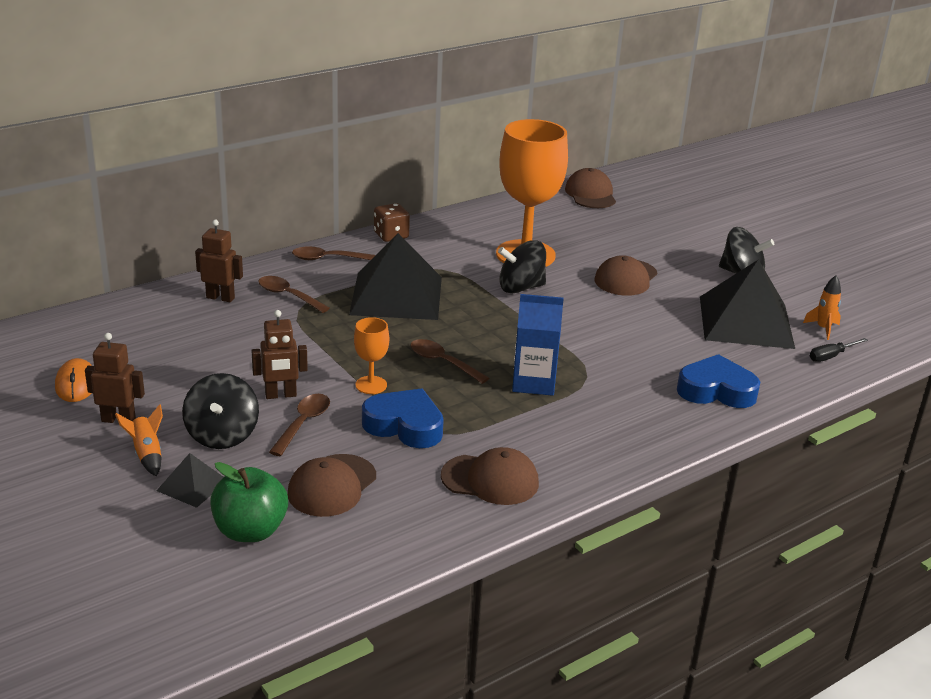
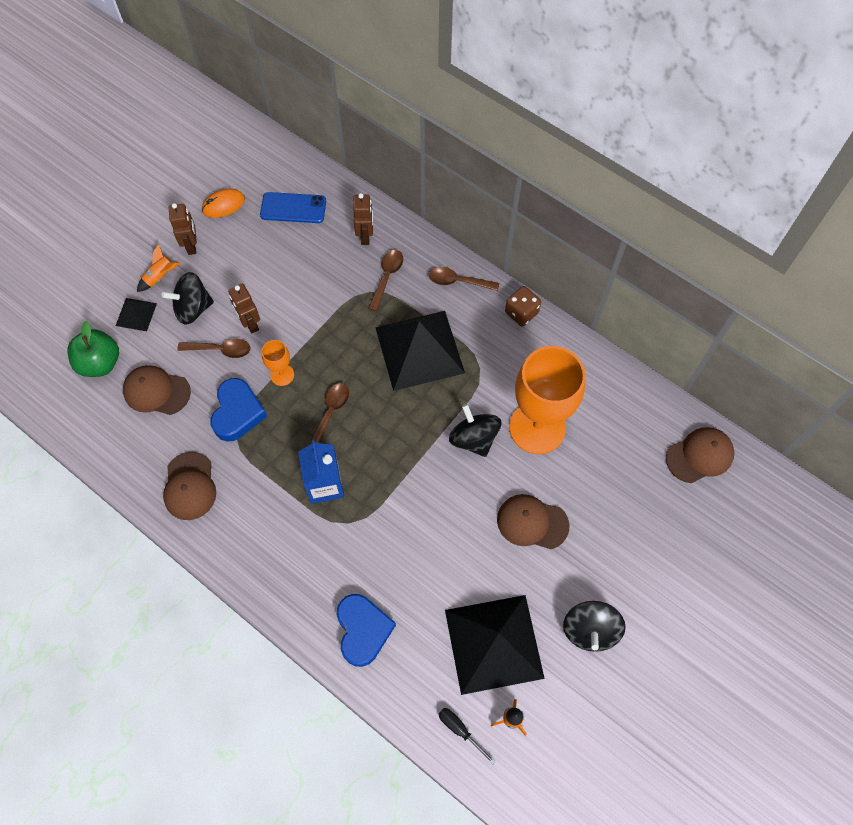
camera: 75 degrees right, 35 degrees up
(134, 335) = (293, 208): none -> blue phone
(327, 259) = (458, 281): brown spoon -> brown spoon turned 60 degrees counterclockwise

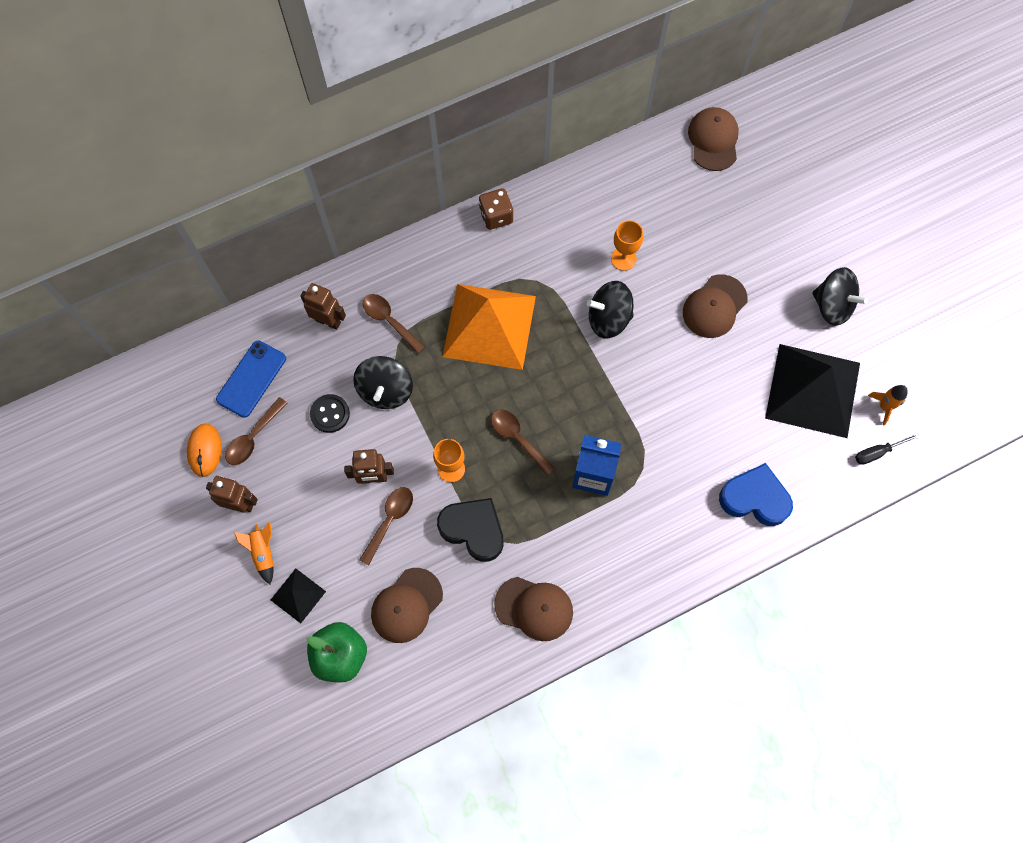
camera: 65 degrees left, 5 degrees up
(193, 308) = (323, 531): black spinning top -> black spinning top (385, 390)
(238, 413) = (473, 530): blue heart -> black heart
(289, 271) = (330, 414): none -> black button
(419, 349) = (489, 326): black pyramid -> orange pyramid
(458, 281) = (430, 257): brown spoon -> brown spoon (253, 437)
(537, 427) = (623, 259): orange goblet -> orange goblet, size x0.44

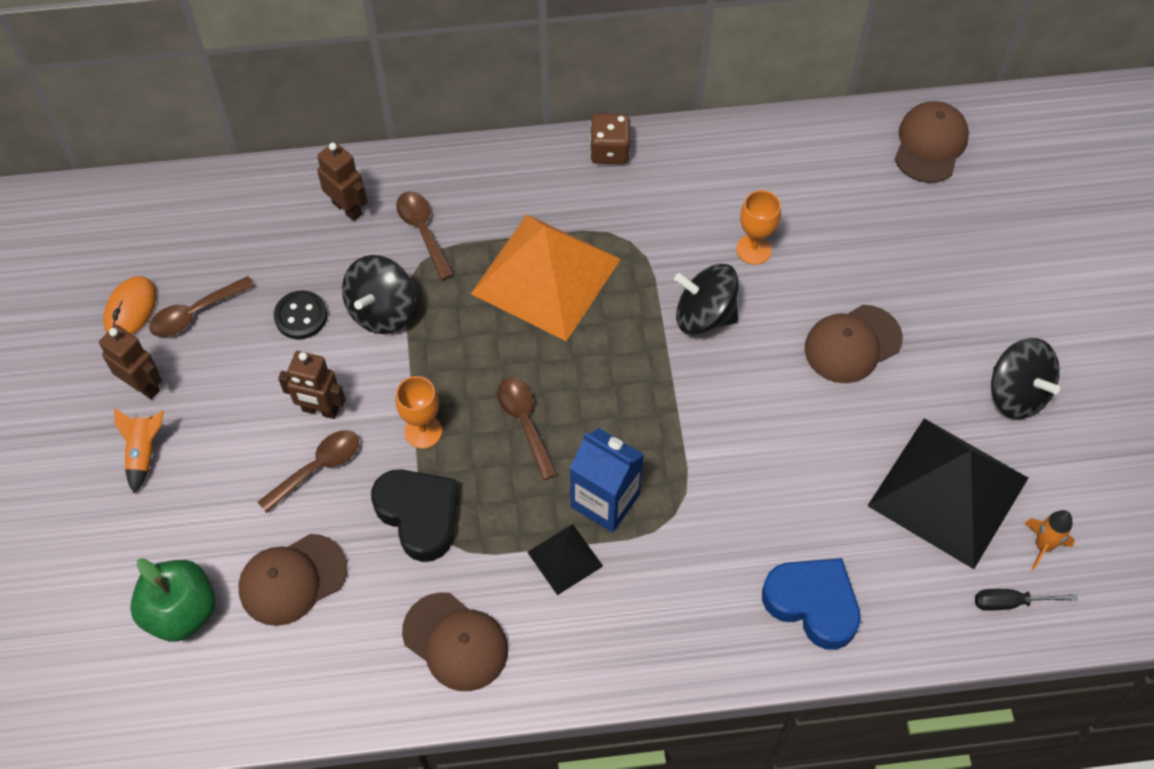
camera: 20 degrees right, 10 degrees down
(251, 379) = (224, 245): blue phone -> none
(298, 595) = (163, 519): black pyramid -> black pyramid (565, 559)

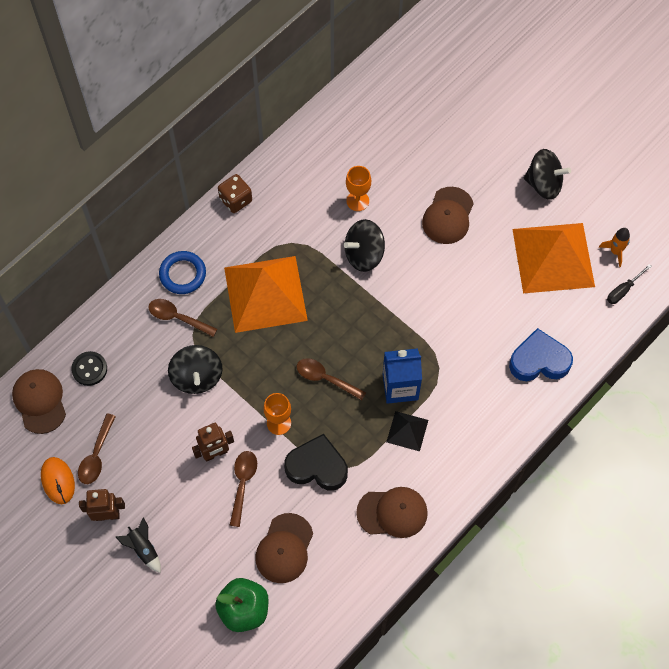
camera: 40 degrees left, 5 degrees up
(144, 453) = (143, 548): orange rocket -> black rocket
(301, 316) = (156, 413): black button -> black button (89, 369)
(347, 208) = (124, 335): brown robot -> none
(473, 189) = (183, 274): none -> blue ring
(930, 144) = (395, 79): brown cap -> brown cap (40, 401)
(948, 491) = (553, 257): black pyramid -> orange pyramid

